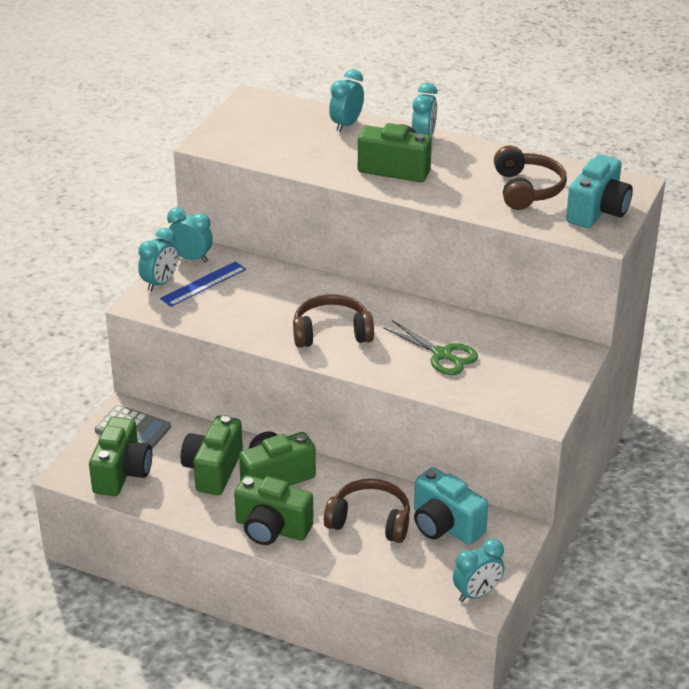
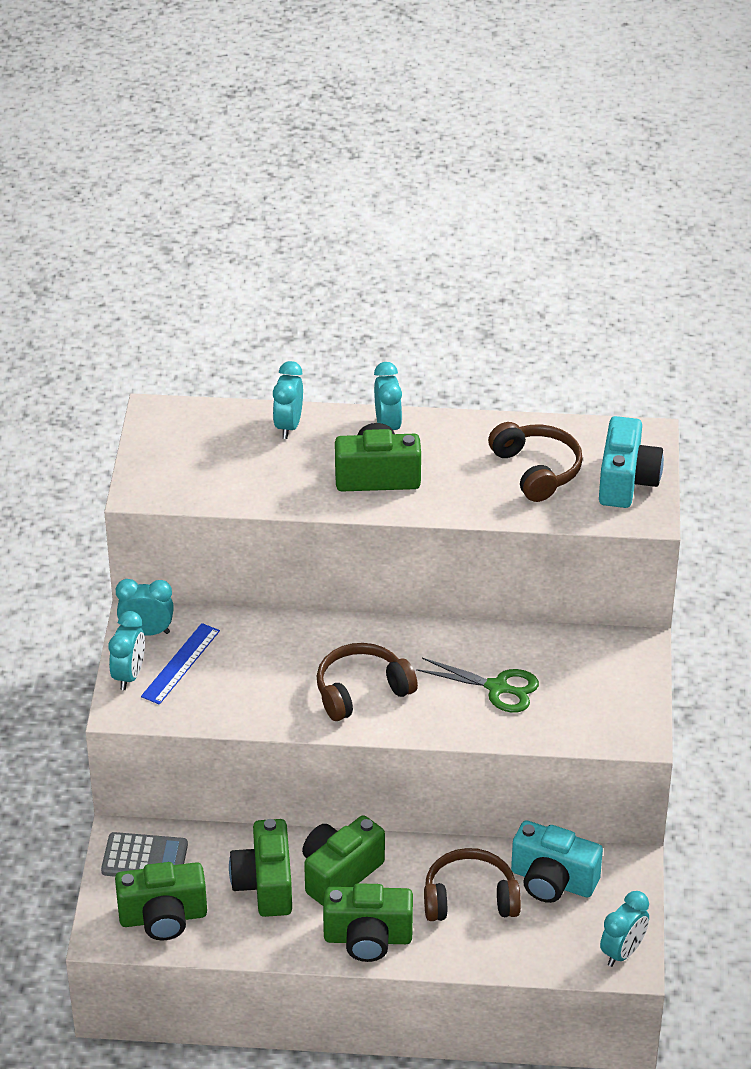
camera: 20 degrees left, 5 degrees up
(122, 473) = (163, 917): green camera -> green camera turned 90 degrees clockwise

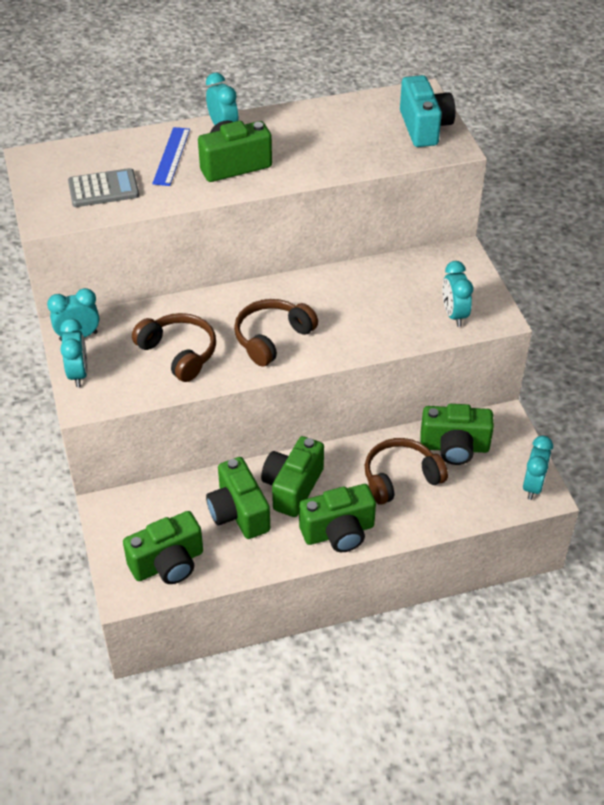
camera: 20 degrees left, 5 degrees up
(144, 858) = (132, 519): grey calculator -> grey calculator (103, 189)
(181, 663) = (117, 354): blue ruler -> blue ruler (171, 156)
(288, 426) = (144, 144): turquoise clock -> turquoise clock (454, 315)
(497, 688) = (374, 309): green scissors -> none
(537, 470) = (354, 134): brown headphones -> brown headphones (179, 353)
(552, 881) = (454, 447): turquoise camera -> green camera

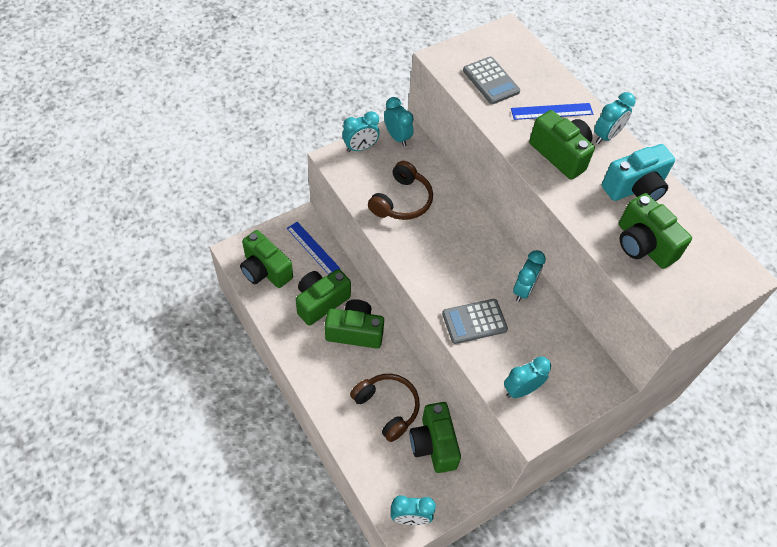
camera: 70 degrees right, 10 degrees up
(154, 506) = (313, 248): none -> blue ruler
(272, 338) = (440, 257): brown headphones -> none
(337, 283) = (523, 290): none -> turquoise clock
(338, 532) = (320, 373): green camera -> green camera (643, 245)
(364, 330) = (474, 321): none -> grey calculator
(424, 127) = (692, 287): turquoise camera -> turquoise camera (635, 188)

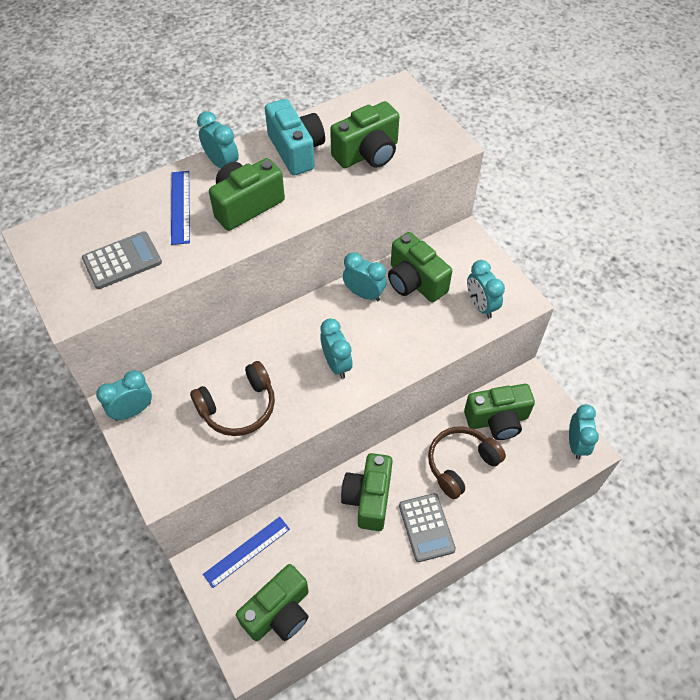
camera: 85 degrees left, 0 degrees up
(321, 302) = (327, 539): green camera -> green camera (414, 282)
(360, 148) = (146, 455): turquoise clock -> turquoise clock (336, 364)
(402, 201) = (238, 407): brown headphones -> brown headphones turned 120 degrees clockwise
(474, 321) = (405, 341): grey calculator -> grey calculator (426, 527)

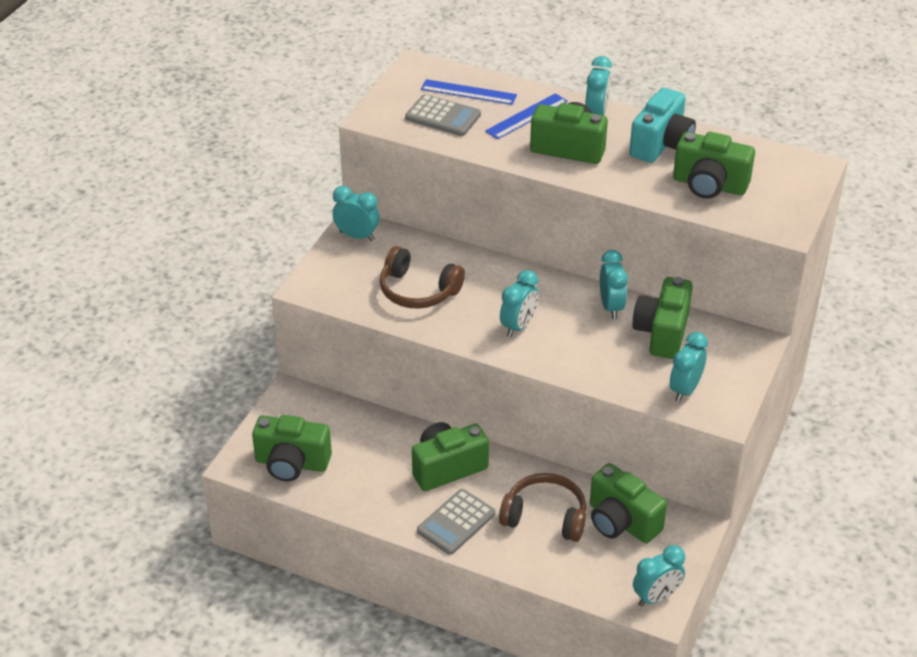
camera: 55 degrees right, 15 degrees down
(247, 551) = (326, 415): blue ruler -> blue ruler (468, 92)

